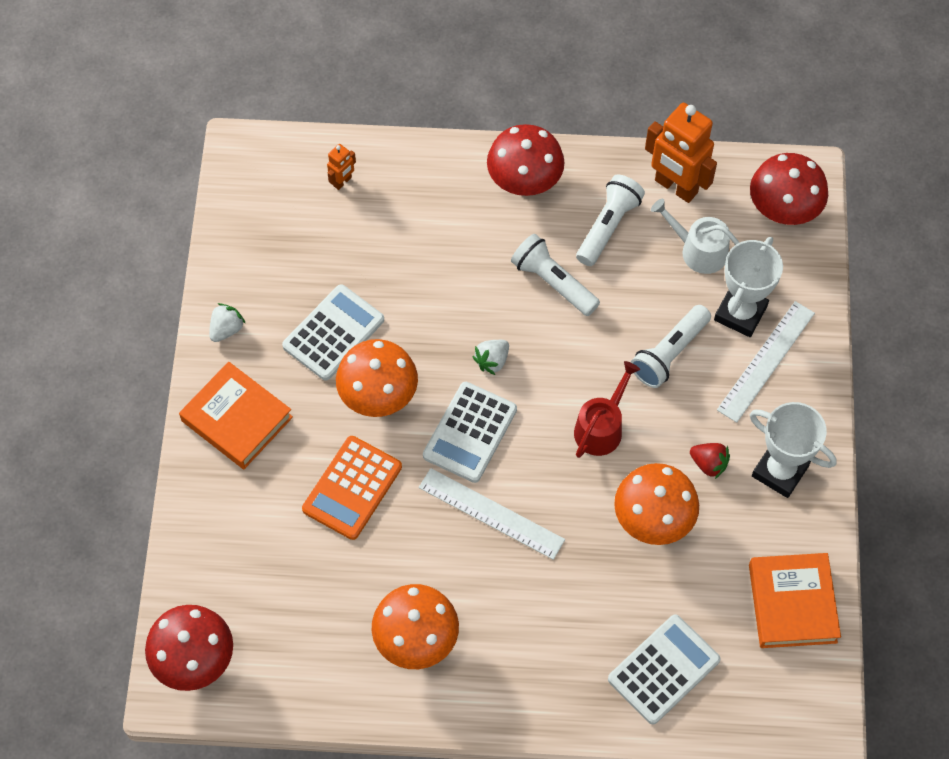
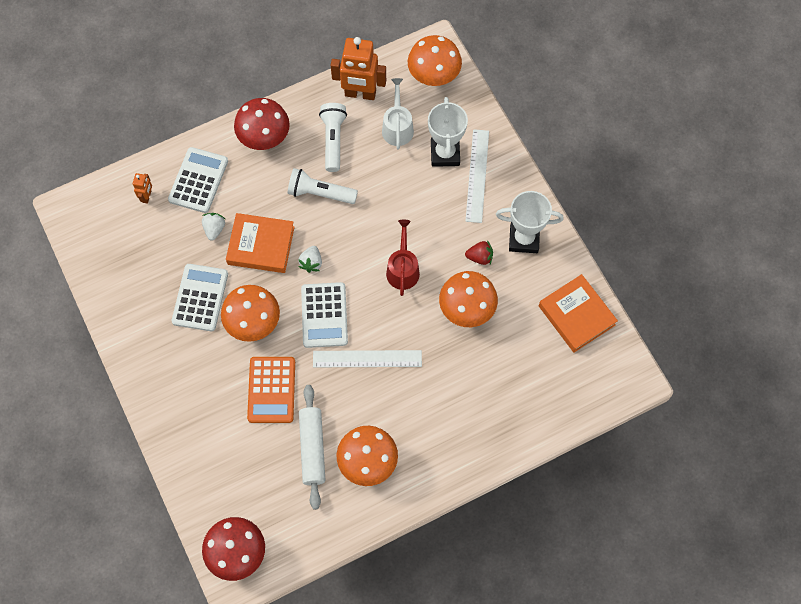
camera: 30 degrees left, 5 degrees up
(226, 329) = (129, 332): white strawberry -> white strawberry (214, 229)
(237, 419) = (171, 386): orange book -> orange book (261, 246)
(359, 585) = (312, 448): none -> white rolling pin
(663, 669) = (525, 397): white calculator -> white calculator (198, 180)
(669, 353) = (417, 201): white flashlight -> none
(698, 250) = (397, 127): white watering can -> white watering can turned 90 degrees clockwise
(783, 211) = (434, 76): red mushroom -> orange mushroom

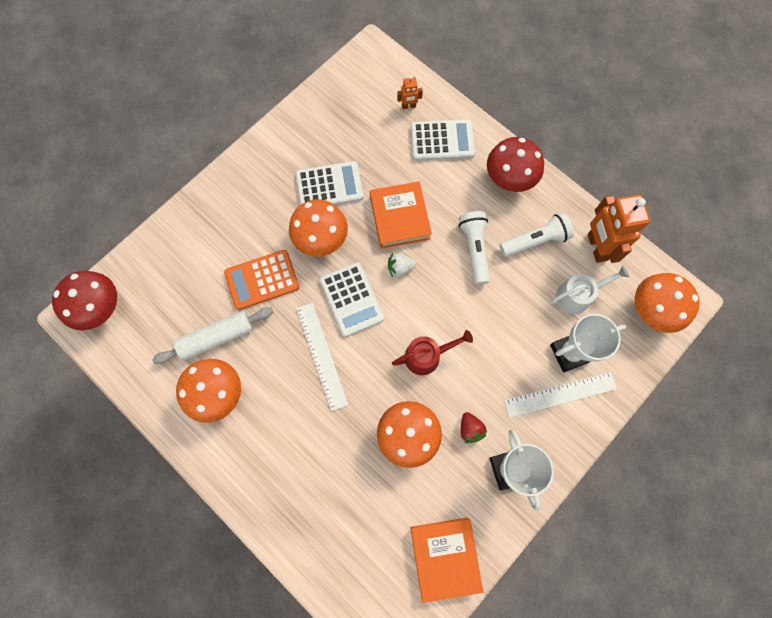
camera: 70 degrees right, 5 degrees up
(214, 229) = (400, 172): white strawberry -> none
(324, 315) = (351, 299): white calculator -> white calculator turned 90 degrees counterclockwise
(576, 315) = (445, 557): orange book -> orange book turned 45 degrees counterclockwise

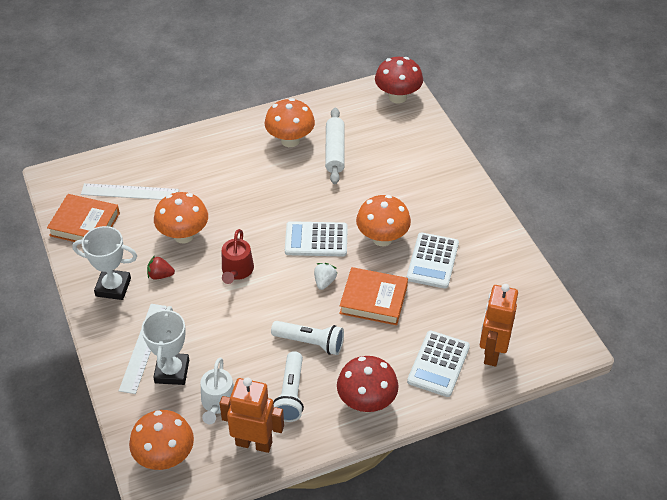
camera: 115 degrees right, 25 degrees down
(262, 280) = (367, 190): orange calculator -> none
(321, 355) = (281, 206): white ruler -> white ruler (129, 192)
(408, 106) = (492, 352): orange robot -> orange robot, size x2.16

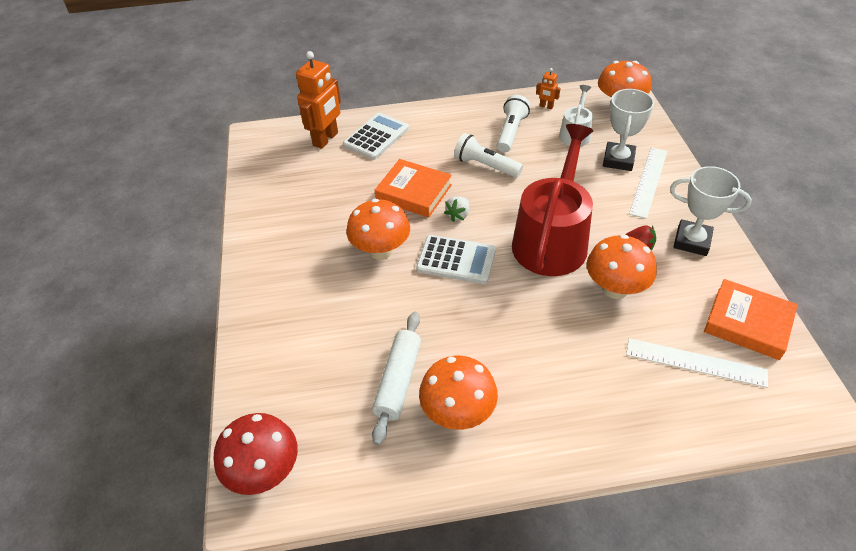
camera: 165 degrees left, 0 degrees up
(237, 270) = (551, 239): red watering can -> red watering can, size x2.05
(254, 443) = (546, 106): orange robot -> orange robot, size x0.46
(366, 402) = (447, 120): red mushroom -> none
(432, 261) = (338, 219): white calculator -> none

